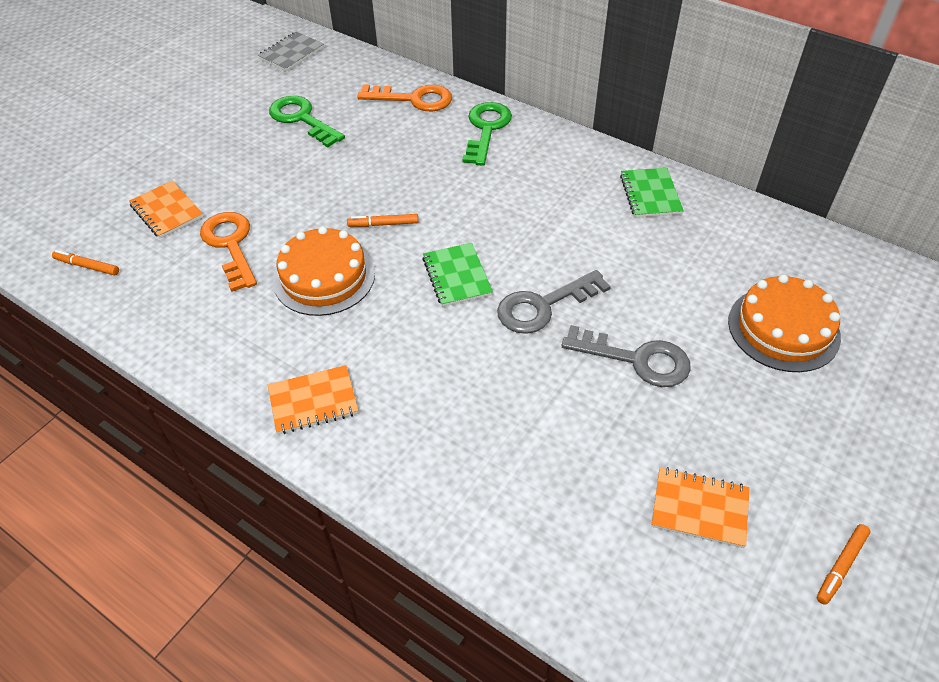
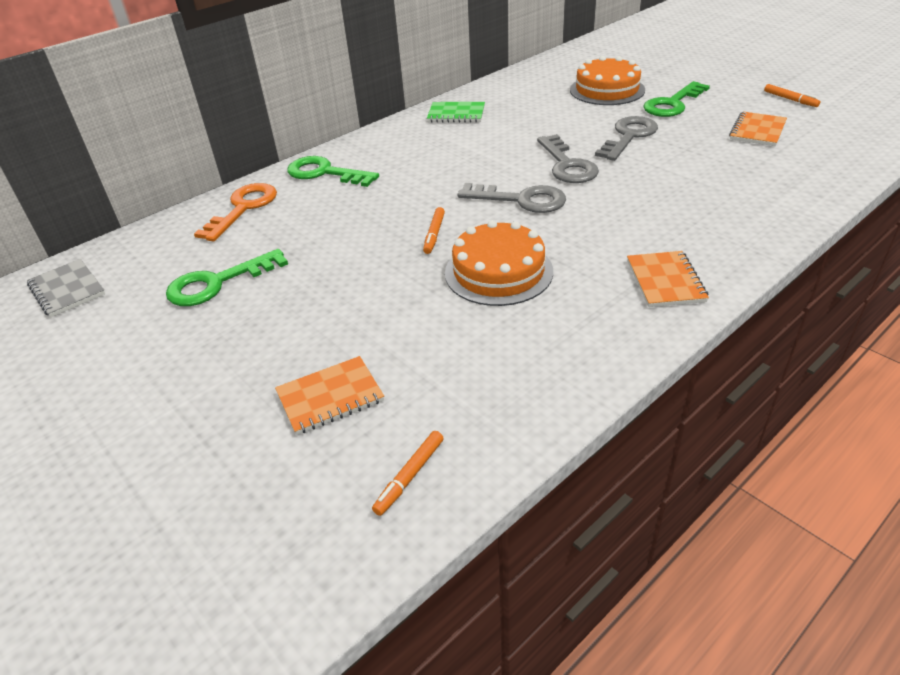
camera: 75 degrees left, 10 degrees down
(230, 245) = (422, 338): orange key -> none
(457, 276) = (521, 200): green notebook -> grey key
(761, 405) = (672, 104): none -> green key

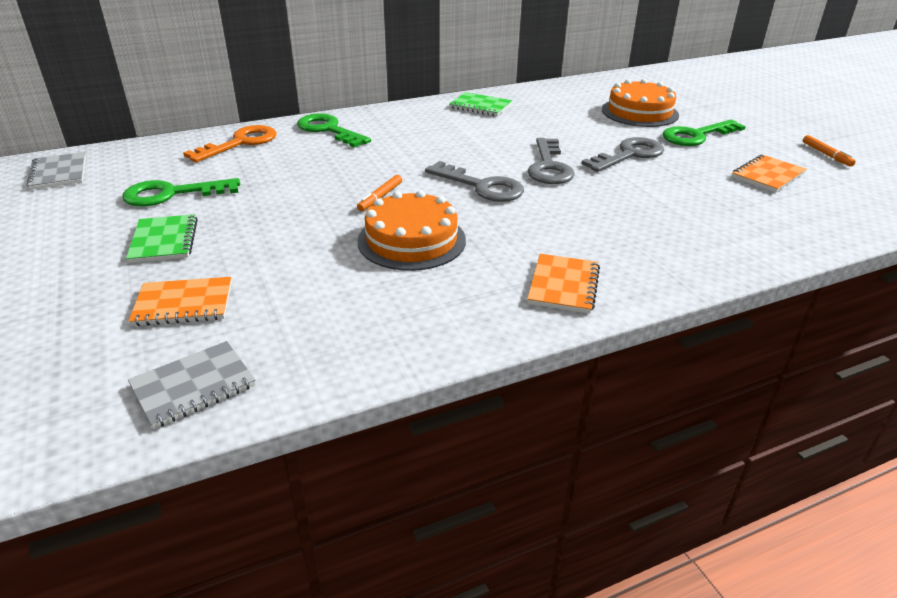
camera: 15 degrees right, 5 degrees down
(253, 336) = (164, 241): none -> green notebook
(410, 476) = (193, 386): orange marker -> grey notebook

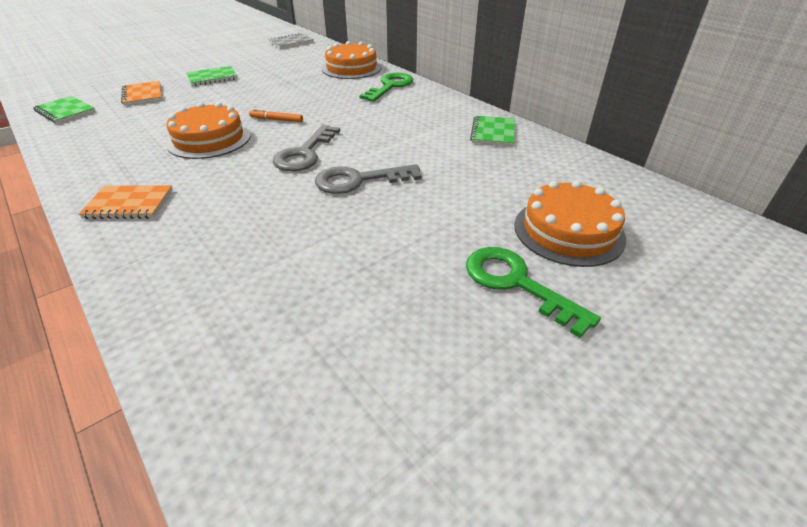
camera: 75 degrees right, 5 degrees up
(172, 194) = (270, 68): green key -> none
(193, 386) = (65, 111): grey notebook -> green notebook
(240, 143) = (351, 68): orange key -> orange cake
(629, 155) = (414, 227): grey key -> none
(767, 175) = (400, 356): orange notebook -> none
(826, 155) = (538, 459): orange marker -> none

